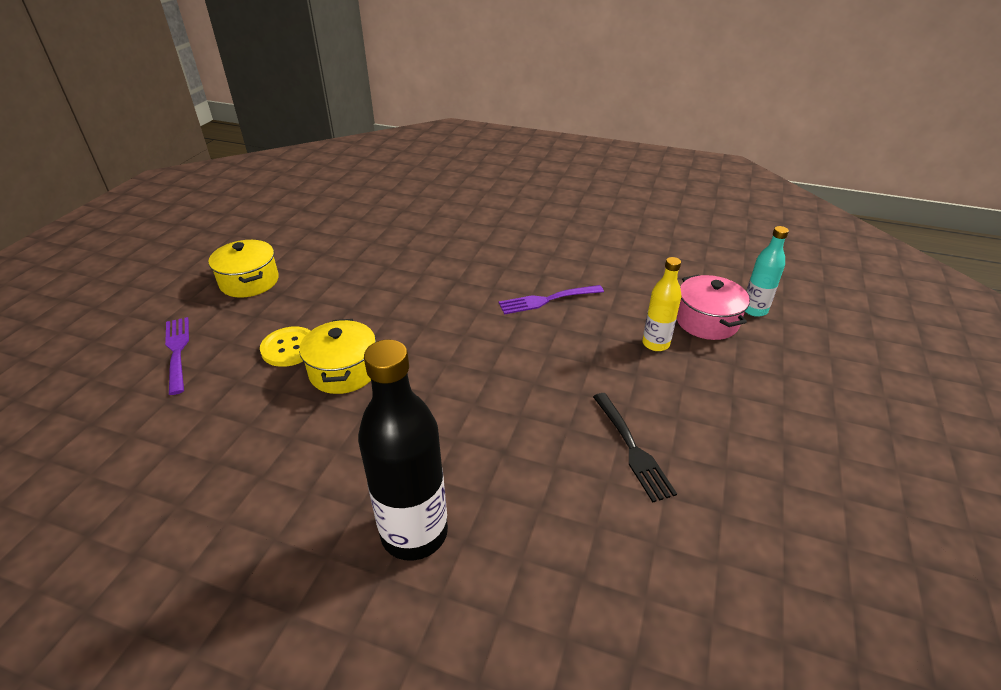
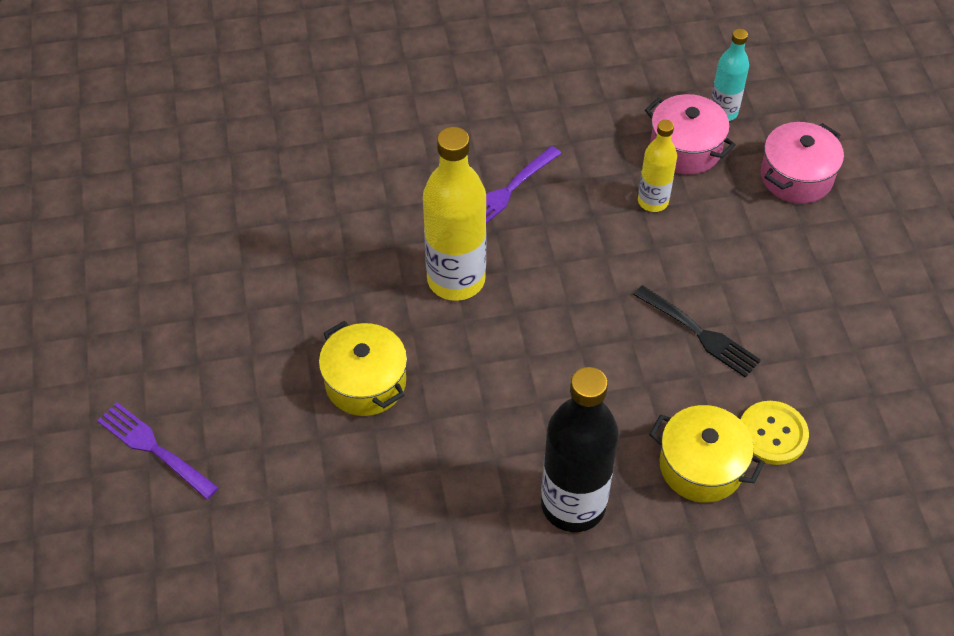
camera: 30 degrees left, 15 degrees up
(249, 282) = (137, 320): yellow pot -> yellow pot (701, 466)
(289, 348) = (279, 384): yellow button -> yellow button (772, 434)
(464, 336) = (456, 279): none -> yellow bottle
(797, 371) = (796, 177): none -> pink pot

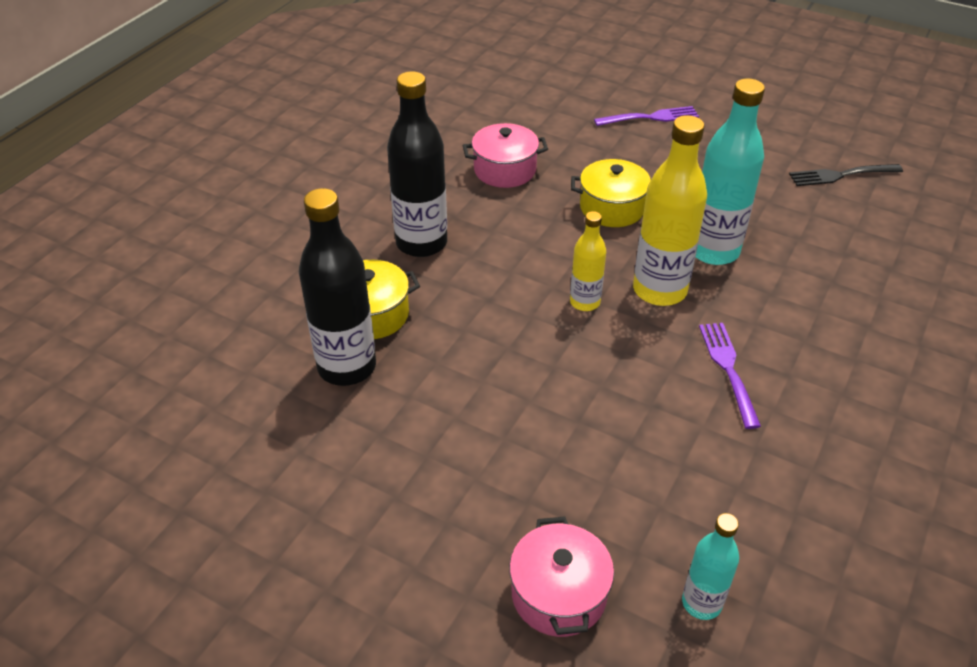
camera: 130 degrees right, 10 degrees down
(362, 271) = (713, 251): none -> turquoise bottle
(653, 201) = (631, 455): yellow bottle -> yellow bottle (585, 302)
(685, 148) = (676, 529): pink pot -> pink pot (505, 170)
(699, 333) = (469, 388): black fork -> black fork (841, 175)
(772, 434) = (347, 367): yellow button -> black bottle

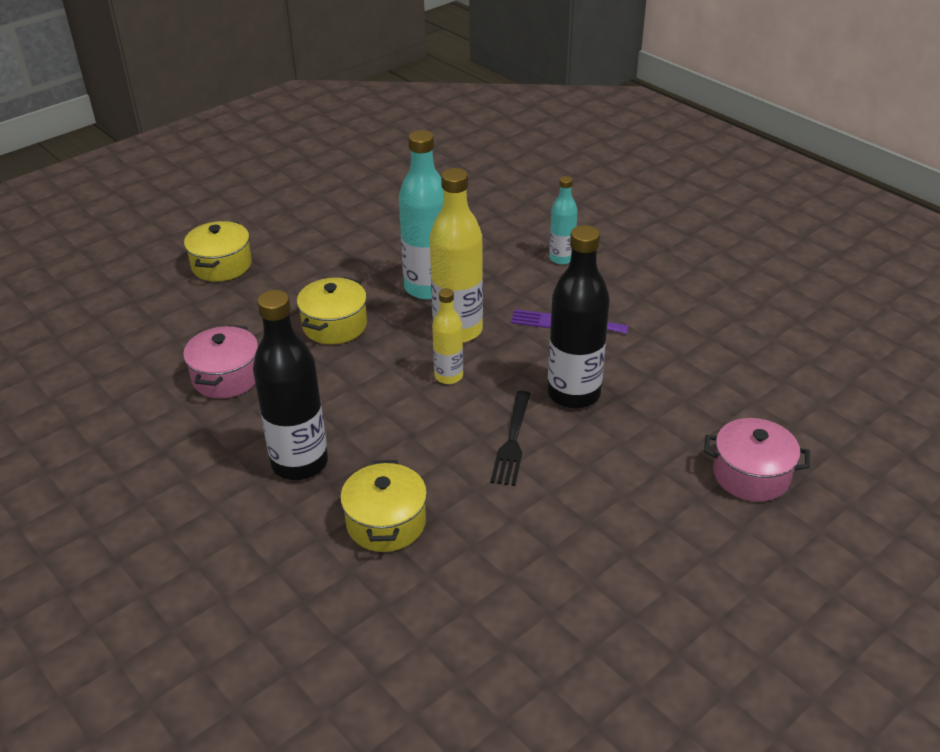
camera: 70 degrees left, 5 degrees down
(347, 367) = (451, 556): black bottle -> black bottle (573, 394)
(650, 118) = (221, 265): purple fork -> yellow pot
(701, 603) = (773, 404): turquoise bottle -> turquoise bottle (561, 258)
(841, 175) = (379, 197): black fork -> black fork (512, 441)

